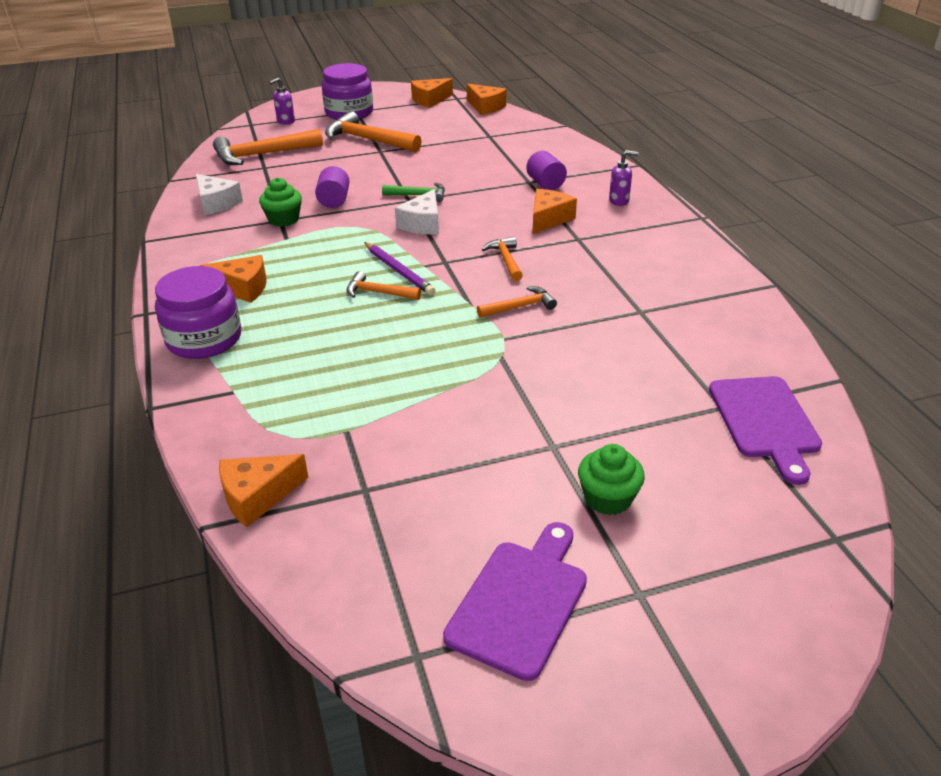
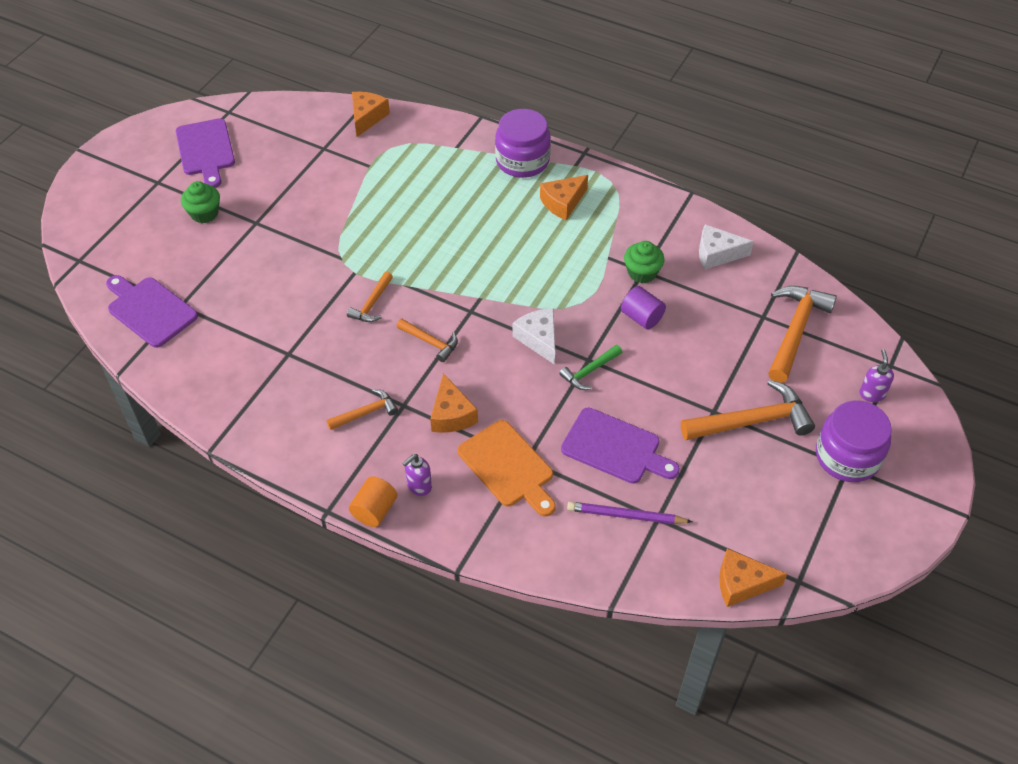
camera: 135 degrees right, 15 degrees up
(378, 293) = (476, 255): orange hammer -> orange hammer (366, 412)
(399, 271) = (489, 281): purple pencil -> purple pencil (626, 515)
(430, 100) = (818, 552): orange cheese -> none
(465, 163) = (615, 448): none -> purple cutting board
(545, 184) = (508, 467): purple cylinder -> orange cutting board
(665, 204) = (374, 510): none -> orange cylinder

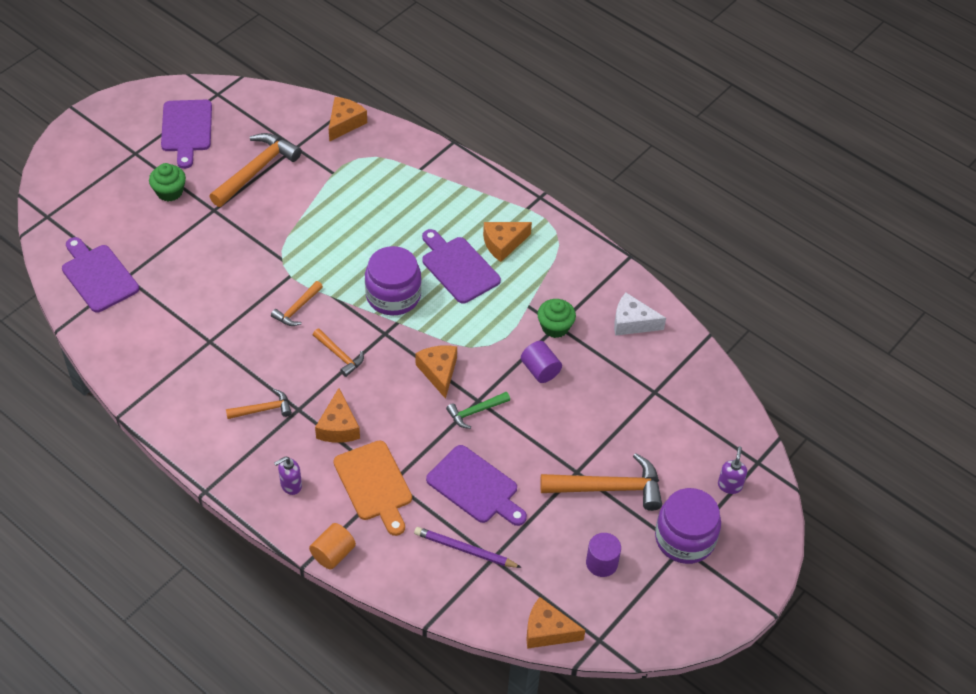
camera: 10 degrees right, 0 degrees up
(374, 510) = (246, 499): orange cylinder -> orange cylinder (333, 554)
(522, 161) = (478, 194): purple jar -> purple jar (393, 295)
(525, 233) = (458, 267): none -> purple cutting board
(539, 339) = (438, 372): white cheese -> orange cheese
(772, 499) = (601, 563): none -> purple cylinder
(795, 330) = (679, 411): orange hammer -> orange hammer (256, 170)

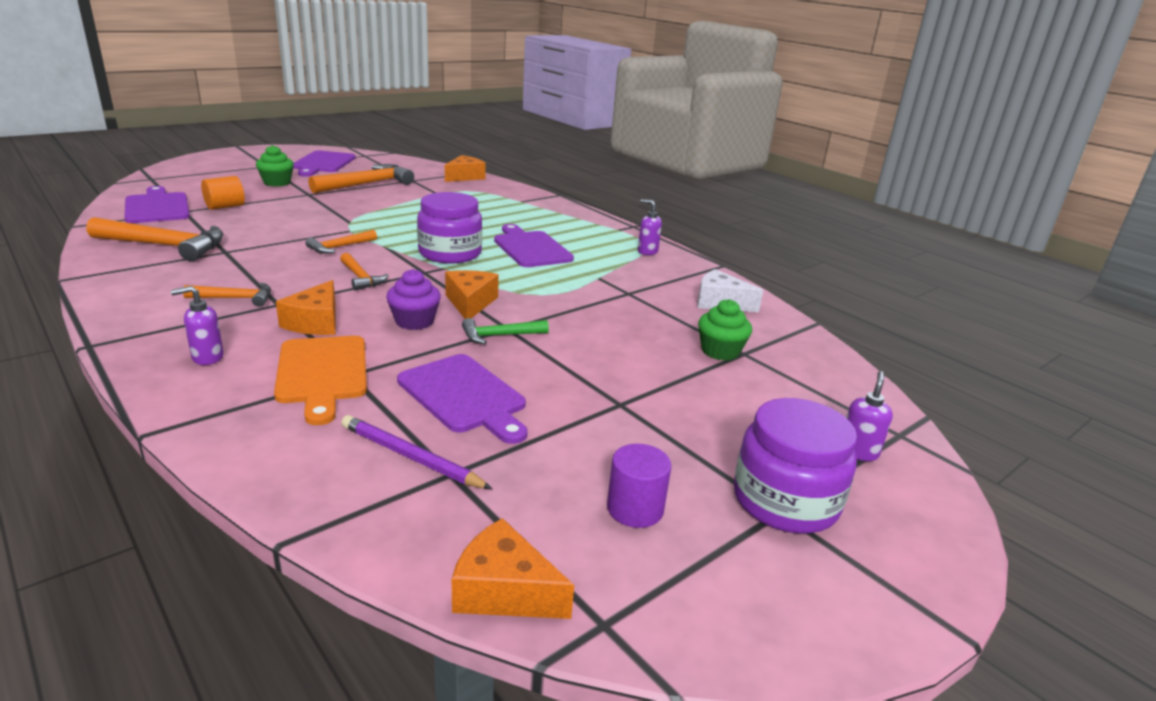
camera: 10 degrees right, 25 degrees down
(333, 554) = (201, 429): orange cylinder -> orange cylinder (225, 206)
(407, 408) = (414, 321): none -> purple cupcake
(503, 244) = (585, 242): orange cheese -> none
(540, 370) = (597, 318): purple cylinder -> none
(555, 327) = (625, 293): green cupcake -> green cupcake (720, 351)
(561, 247) = (647, 251): none -> purple soap dispenser
(609, 488) = (665, 426): orange hammer -> orange hammer (166, 246)

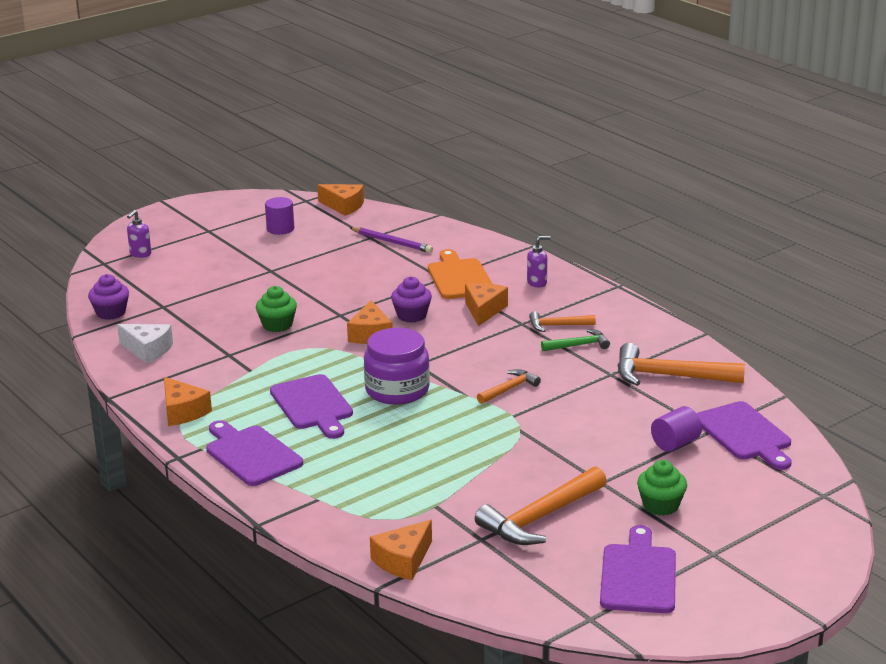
camera: 175 degrees left, 0 degrees up
(225, 206) = (675, 443): orange cylinder -> purple cylinder
(361, 278) = (470, 353): orange hammer -> none
(464, 396) = (367, 270): purple cutting board -> purple cutting board (251, 454)
(499, 336) = (346, 308): green hammer -> green hammer (578, 345)
(647, 251) = (183, 412): purple soap dispenser -> orange cheese
(720, 351) = (180, 307): green cupcake -> green cupcake (277, 325)
(785, 501) = (202, 234): purple jar -> none
(803, 348) = (111, 313): none -> purple cupcake

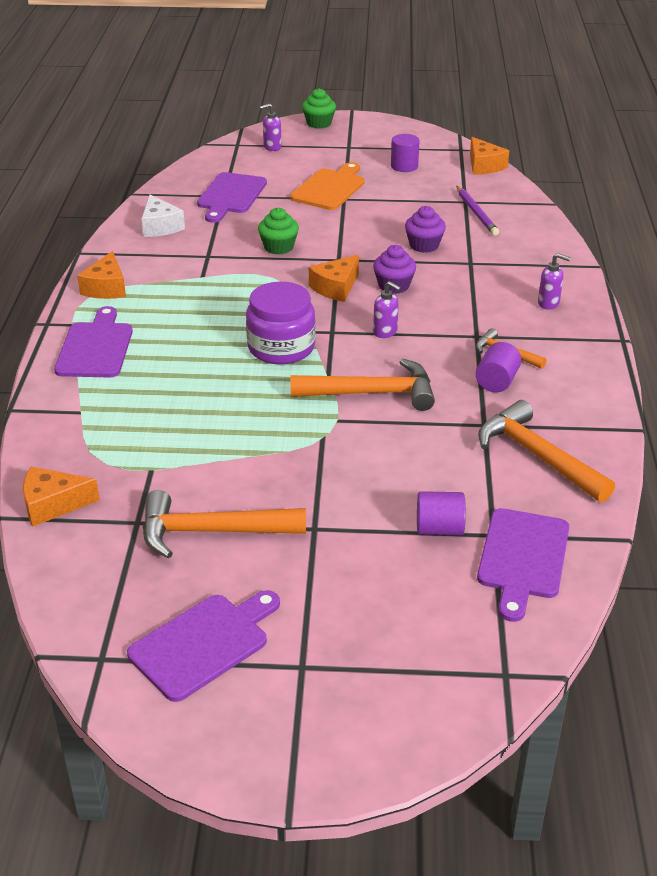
camera: 40 degrees right, 10 degrees up
(111, 313) = (182, 186): purple cupcake -> purple cupcake (424, 245)
(313, 405) = (200, 328): purple cutting board -> purple cutting board (230, 196)
(455, 348) = (385, 332): none -> purple soap dispenser
(459, 277) = (486, 269): orange cutting board -> orange cutting board (330, 188)
(484, 310) = (462, 308): orange cheese -> none
(509, 389) = (372, 393): orange hammer -> orange hammer, size x1.84
(578, 345) = (496, 382): green hammer -> purple cylinder
(661, 505) = (330, 584): green cupcake -> green cupcake (319, 123)

